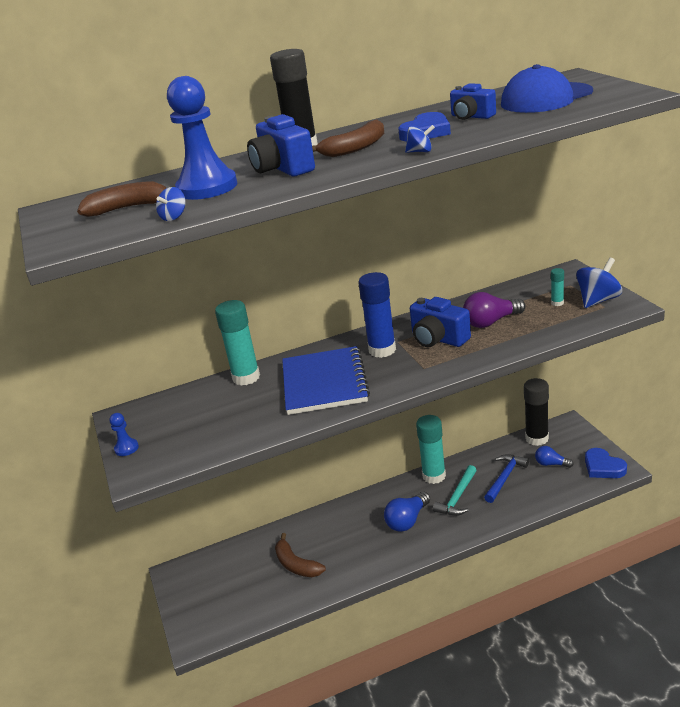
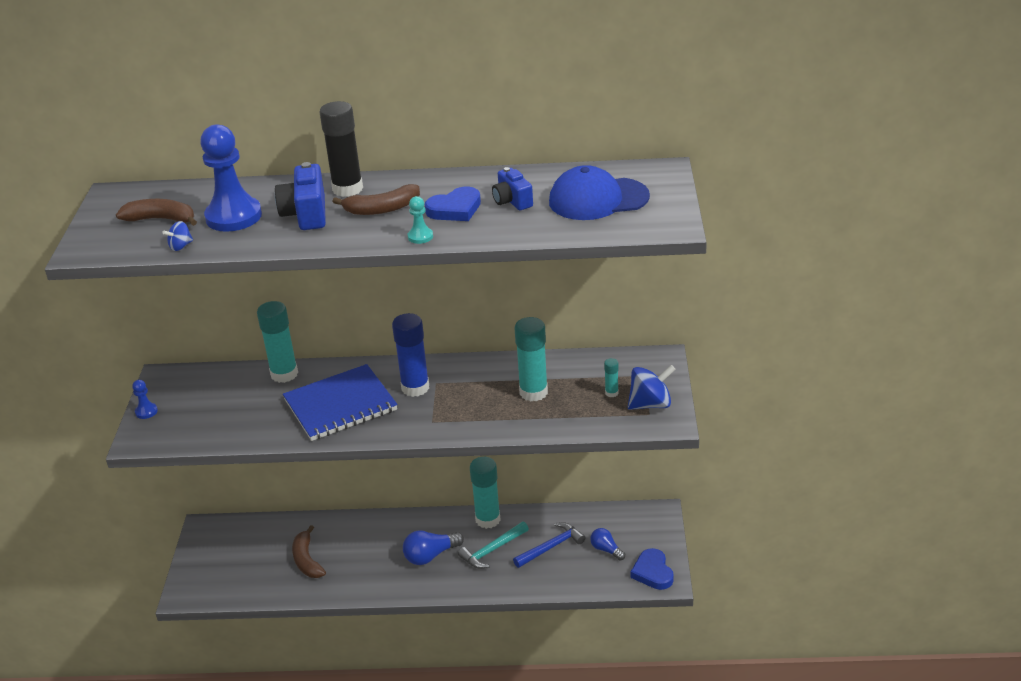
camera: 20 degrees right, 5 degrees up
(324, 383) = (340, 405): blue notebook -> blue notebook turned 45 degrees clockwise
(420, 151) = (420, 237): blue spinning top -> turquoise pawn
(438, 339) = (471, 394): blue camera -> none
(491, 322) = (533, 392): purple light bulb -> turquoise glue stick
(537, 438) = (615, 517): black glue stick -> none

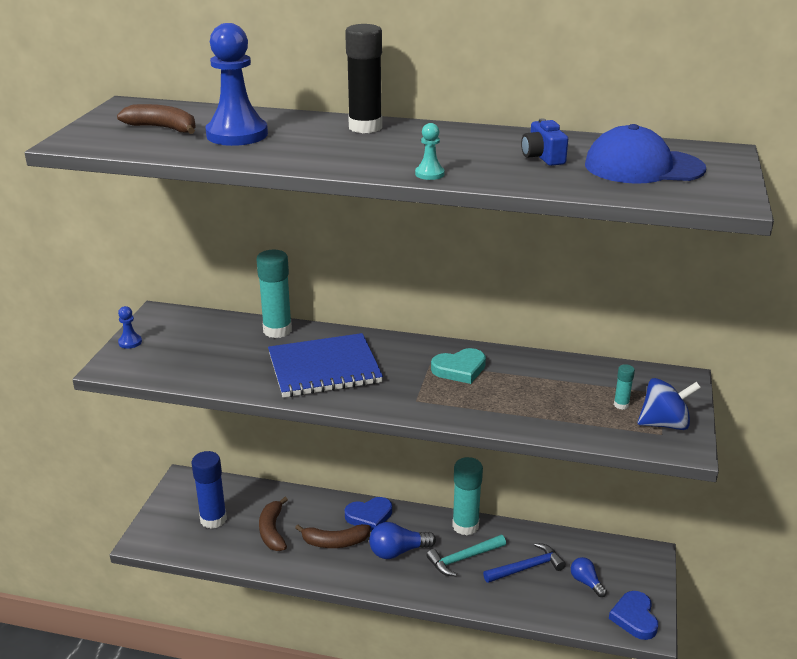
camera: 10 degrees right, 5 degrees down
(180, 246) = (170, 151): blue spinning top -> none
(306, 214) = (313, 141): blue camera -> none
(382, 209) = (395, 147): brown banana -> brown banana (335, 542)
(415, 388) = (407, 364): blue glue stick -> blue glue stick (213, 519)
(455, 209) = (476, 156): blue heart -> blue heart (369, 516)
(464, 384) = (459, 369): none -> turquoise heart
(533, 392) = (533, 390): turquoise glue stick -> none

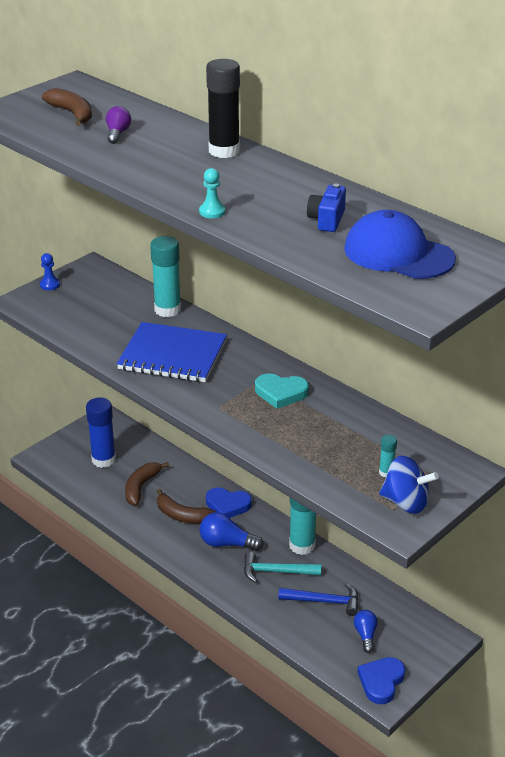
camera: 30 degrees right, 5 degrees up
(237, 135) = (117, 134): blue pawn -> purple light bulb

